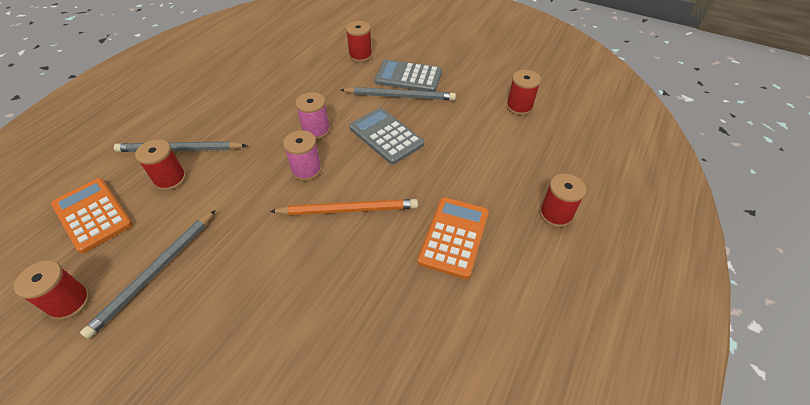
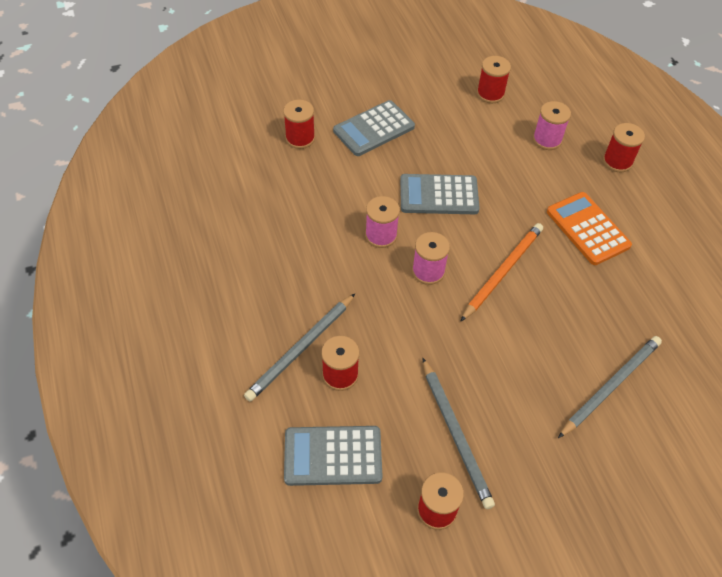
camera: 50 degrees left, 5 degrees up
(93, 215) = (333, 456): orange calculator -> grey calculator
(399, 96) = (395, 152): grey pencil -> grey pencil (610, 386)
(517, 160) = (547, 140): none -> pink spool

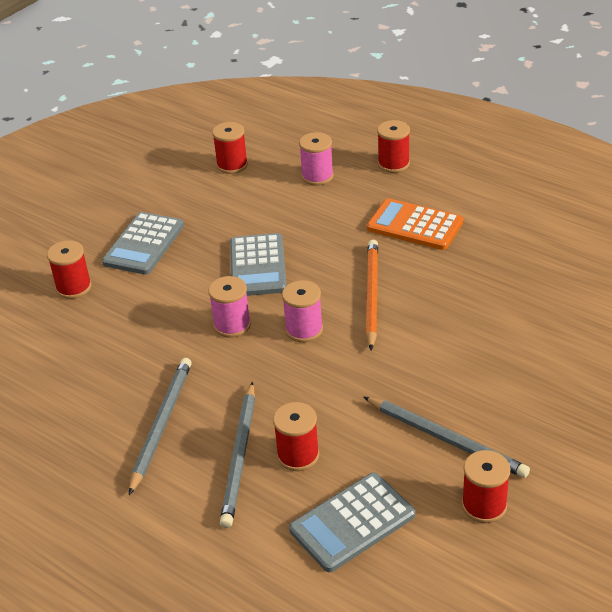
camera: 30 degrees left, 15 degrees down
(439, 195) = (258, 266): grey calculator -> grey calculator turned 60 degrees counterclockwise
(610, 386) = (540, 330): grey pencil -> grey pencil (161, 425)

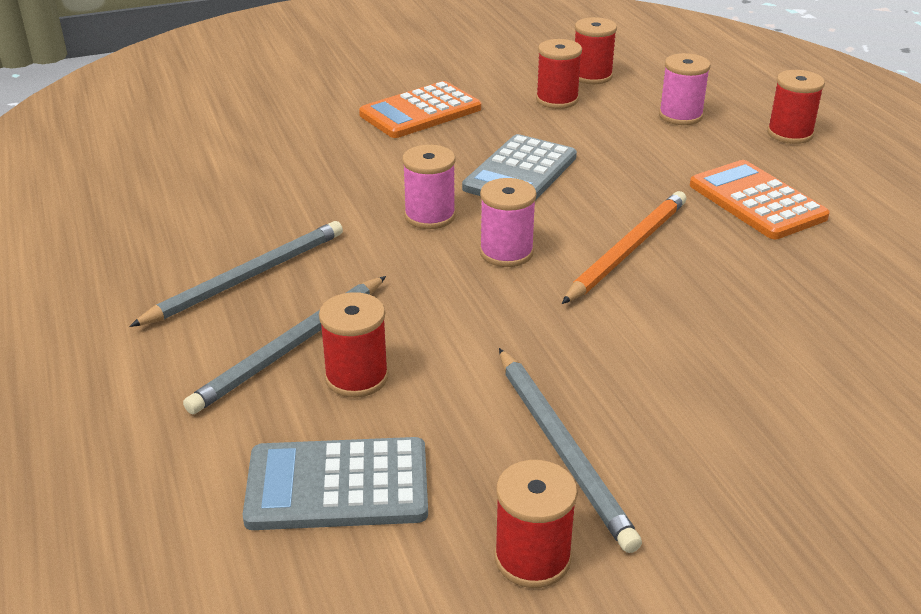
camera: 30 degrees right, 5 degrees down
(74, 287) = (309, 123): red spool -> red spool (557, 100)
(144, 244) = (420, 112): grey calculator -> orange calculator

